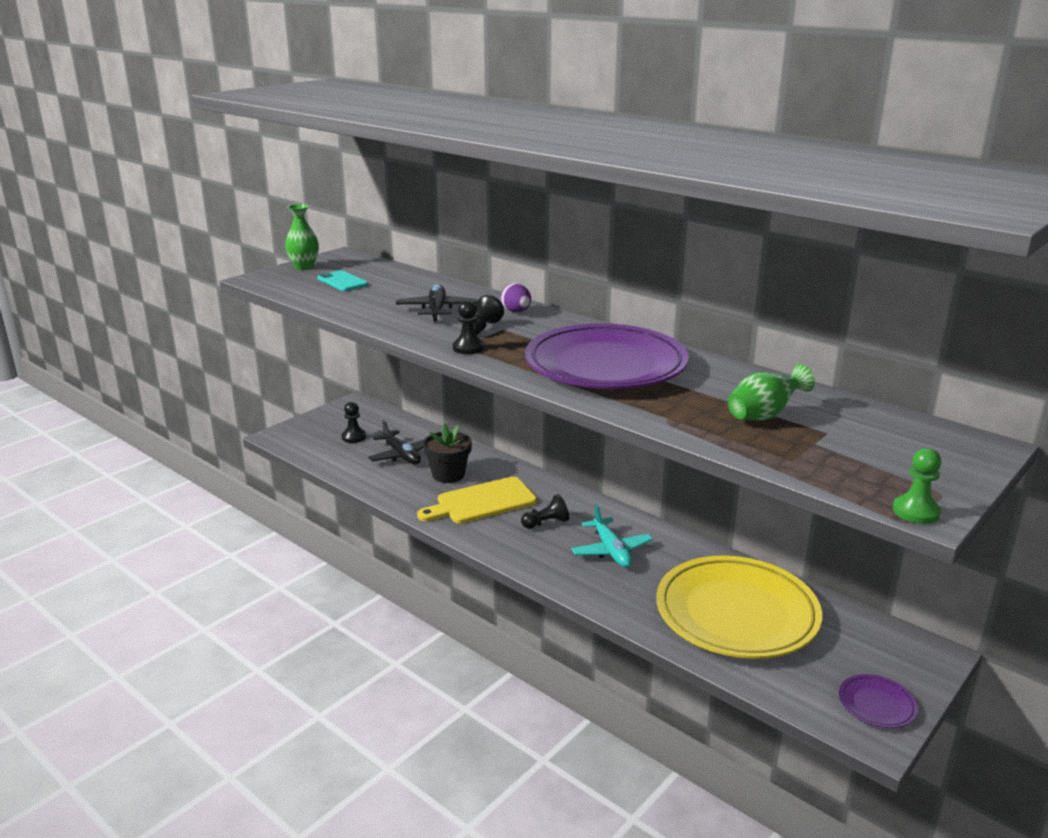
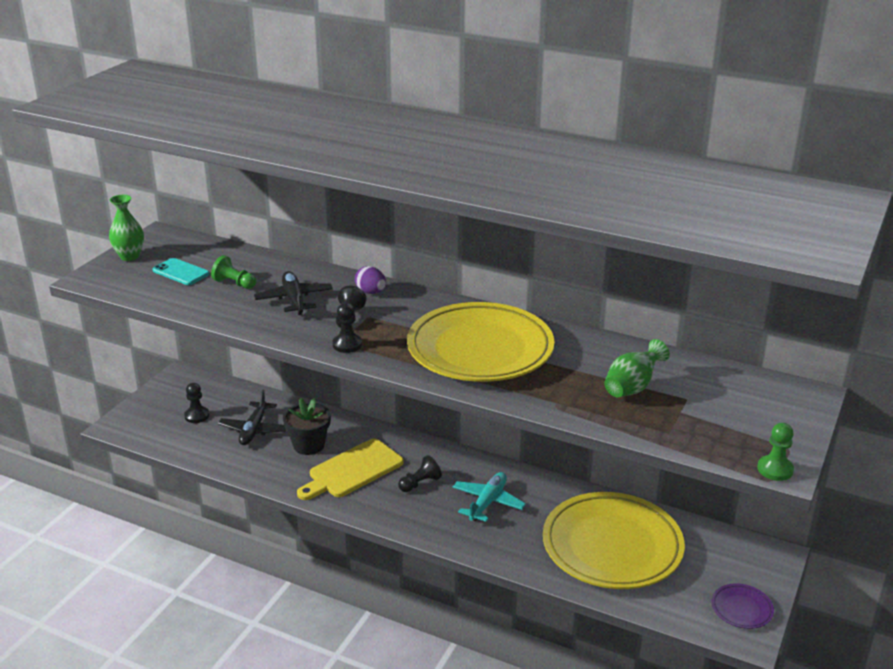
camera: 15 degrees left, 5 degrees up
(387, 294) = (234, 283): none -> green pawn
(401, 455) = (254, 430): black plane -> black plane turned 60 degrees clockwise
(605, 366) = (480, 350): purple plate -> yellow plate
(611, 550) = (488, 502): turquoise plane -> turquoise plane turned 120 degrees counterclockwise

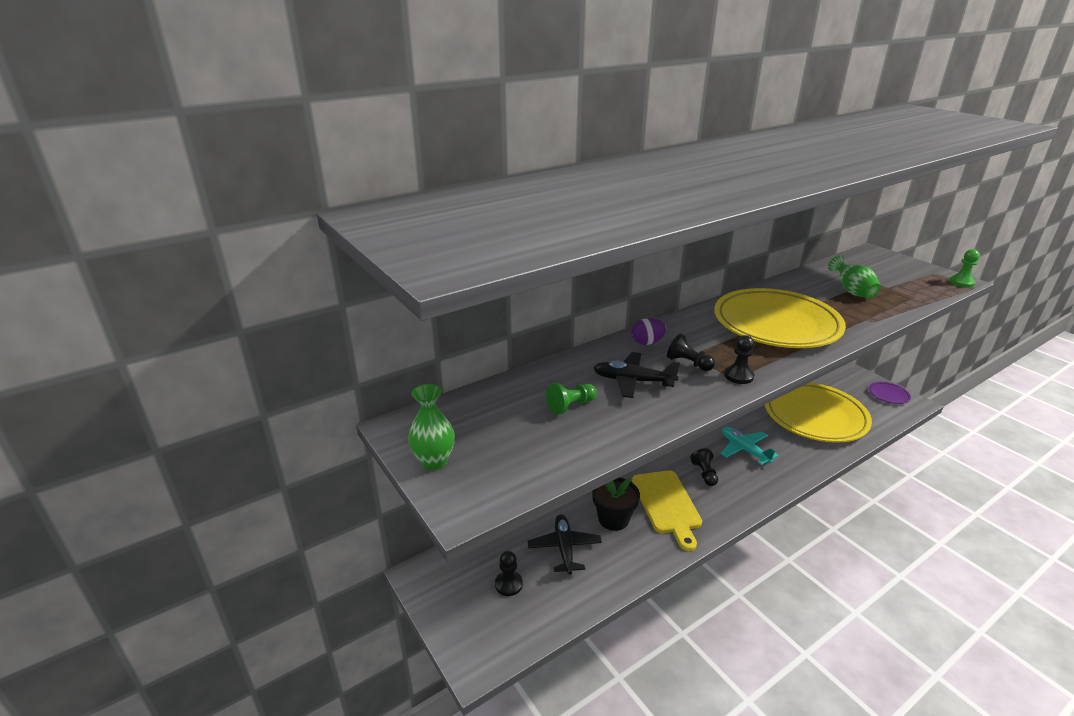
camera: 60 degrees left, 0 degrees up
(181, 272) = (513, 433): turquoise phone -> none
(254, 430) = (564, 548): black plane -> black plane turned 135 degrees counterclockwise

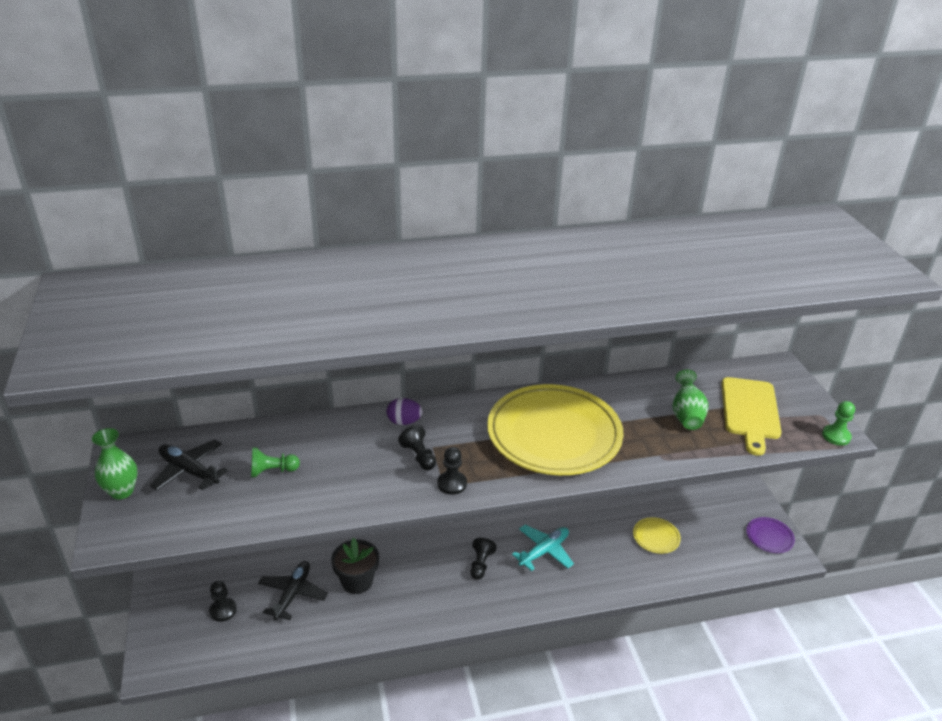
camera: 20 degrees right, 5 degrees up
(633, 381) = (349, 461): black plane -> black plane (189, 471)
(667, 504) = (417, 584): yellow cutting board -> yellow cutting board (750, 411)
(744, 450) = (544, 551): turquoise plane -> turquoise plane turned 60 degrees clockwise
(815, 416) = (656, 537): yellow plate -> yellow plate, size x0.41

